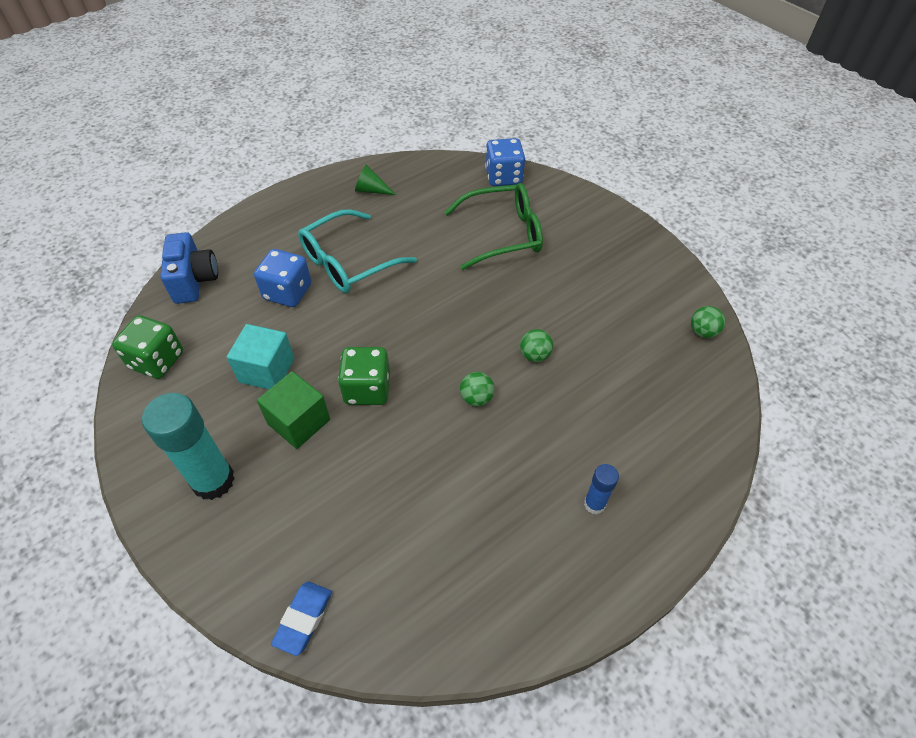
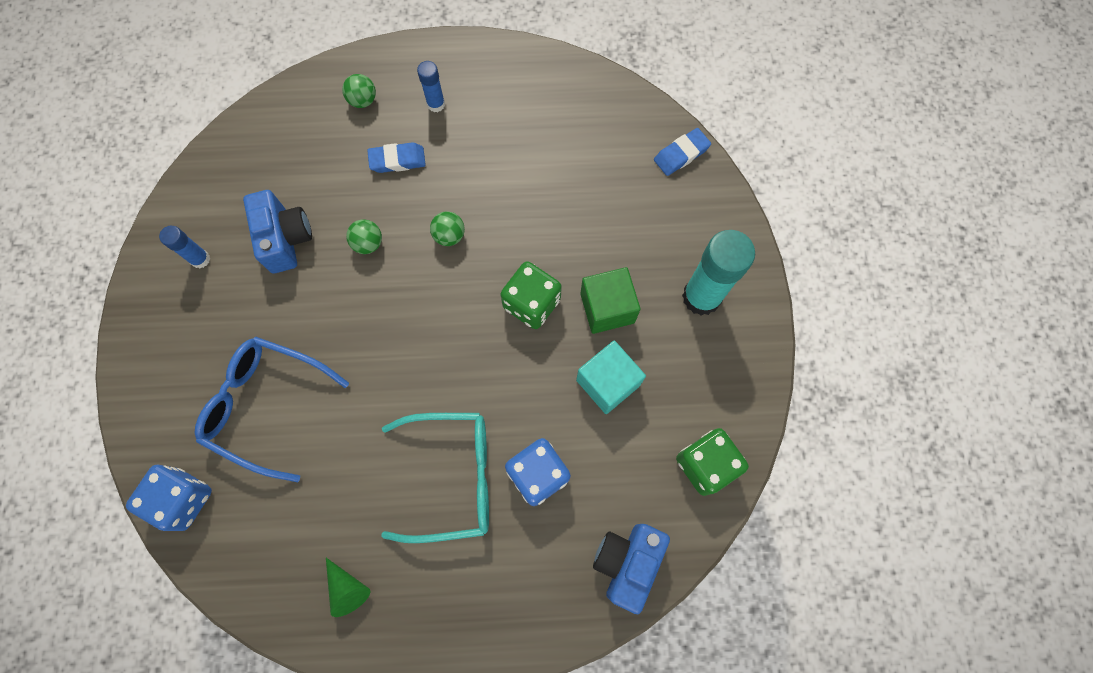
camera: 145 degrees left, 20 degrees up
(503, 234) = (266, 406): green glasses -> blue glasses
(576, 430) = (397, 160): none -> blue eraser
(597, 323) = (286, 239): none -> blue camera
(639, 279) = (200, 259): none -> blue glue stick
(703, 332) = (212, 173): green ball -> green ball (363, 100)

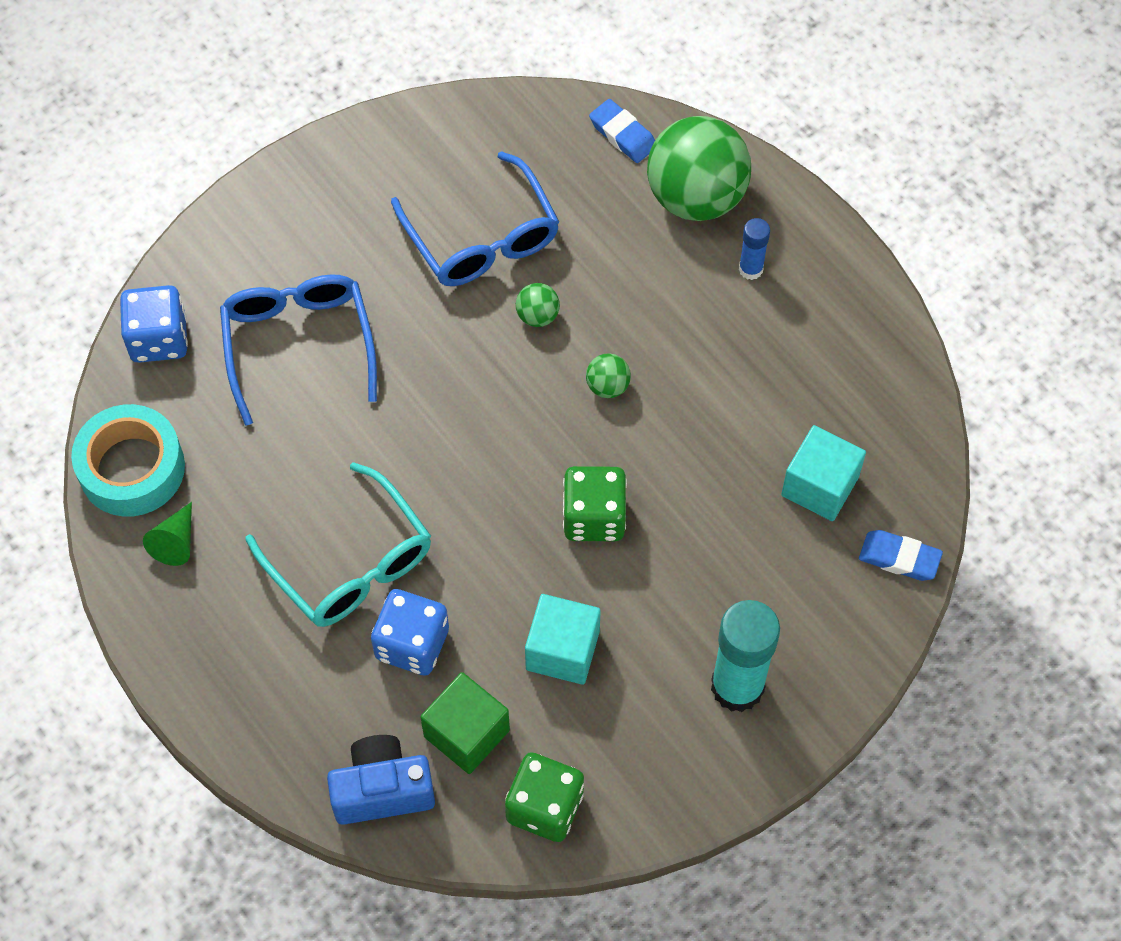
camera: 55 degrees right, 10 degrees down
(200, 259) = (401, 178): blue glue stick -> none
(267, 584) = (132, 468): none -> turquoise tape
(286, 239) = (482, 238): blue camera -> blue glasses
(363, 100) = (696, 197): green ball -> green ball, size x2.40
(397, 160) = (653, 278): blue eraser -> blue eraser (622, 135)
(605, 164) = (820, 486): none -> turquoise cube
(607, 308) = (647, 596): green cube -> green cube (466, 733)

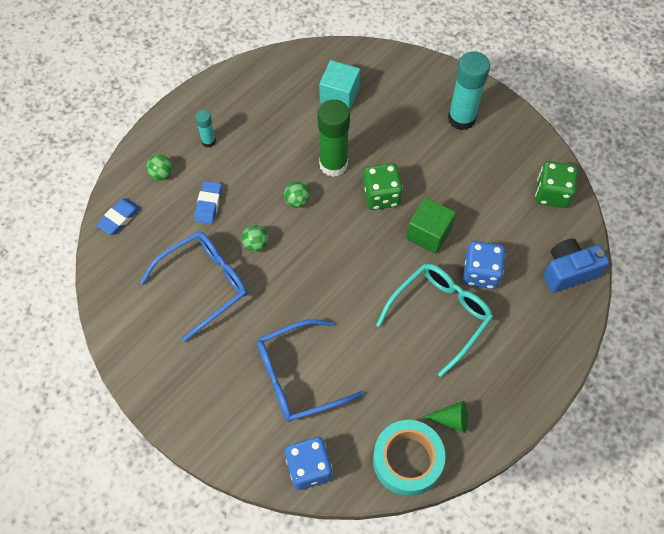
camera: 100 degrees left, 0 degrees up
(382, 790) = (568, 272): blue camera -> blue camera turned 90 degrees clockwise
(466, 733) = (524, 236): green cube -> green cube (428, 234)
(562, 650) = (463, 199): turquoise cube -> none
(671, 452) = (333, 164): none -> green glue stick
(696, 197) = (161, 174): green ball -> green ball, size x0.42
(750, 269) = (208, 141): blue glue stick -> turquoise glue stick
(899, 558) = (373, 59): blue eraser -> blue eraser (208, 204)

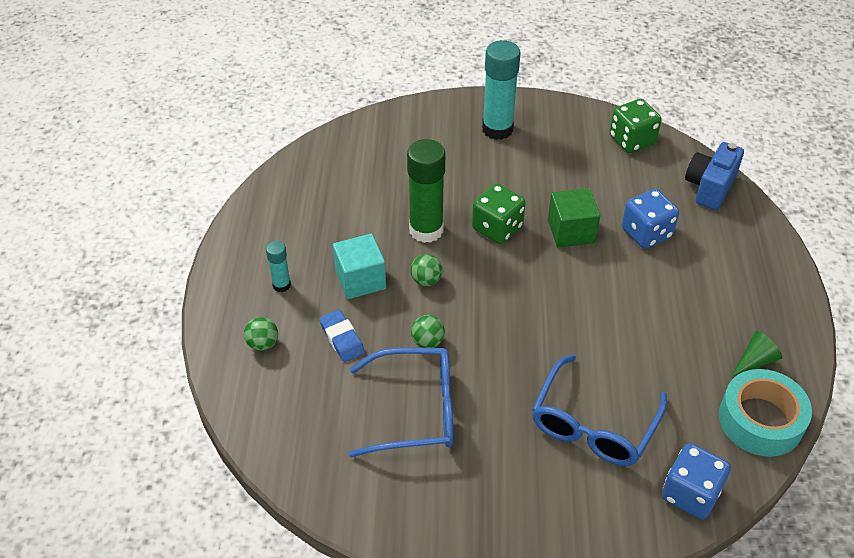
camera: 40 degrees left, 15 degrees down
(119, 218) = (260, 413): blue eraser -> none
(204, 284) = (415, 410): blue glasses -> blue glasses turned 75 degrees clockwise
(339, 96) = (370, 173): turquoise cube -> turquoise cube (360, 280)
(440, 315) = (652, 287): turquoise glasses -> none

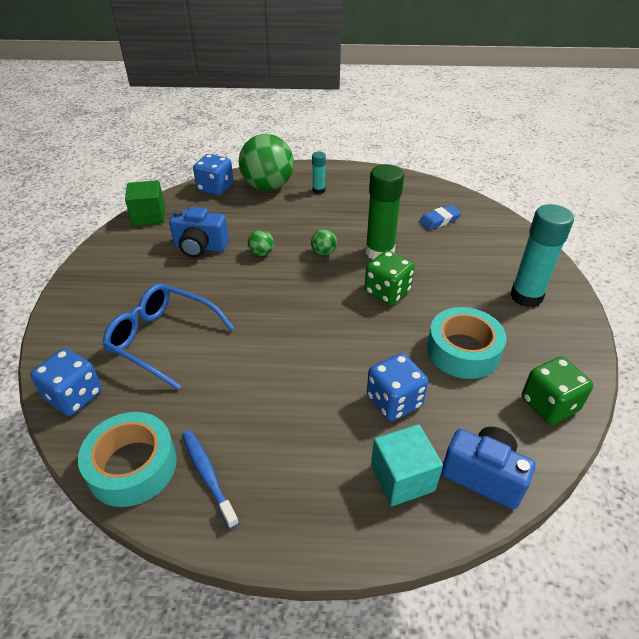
camera: 90 degrees right, 5 degrees down
(258, 410) = (215, 188): none -> blue dice
(263, 344) = (268, 186): green ball -> green ball, size x2.40
(342, 339) = (268, 216): blue eraser -> blue eraser (439, 220)
(360, 280) = (324, 222): turquoise cube -> turquoise cube (402, 478)
(415, 410) = (200, 247): blue glasses -> blue camera
(571, 231) = (389, 341): green cube -> green cube (149, 216)
(577, 182) = (463, 351): none -> turquoise tape
(755, 360) = (208, 476): green cone -> blue toothbrush

